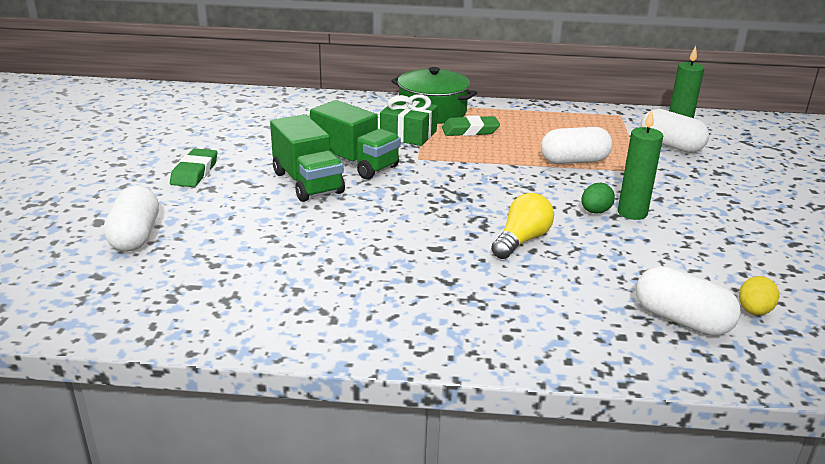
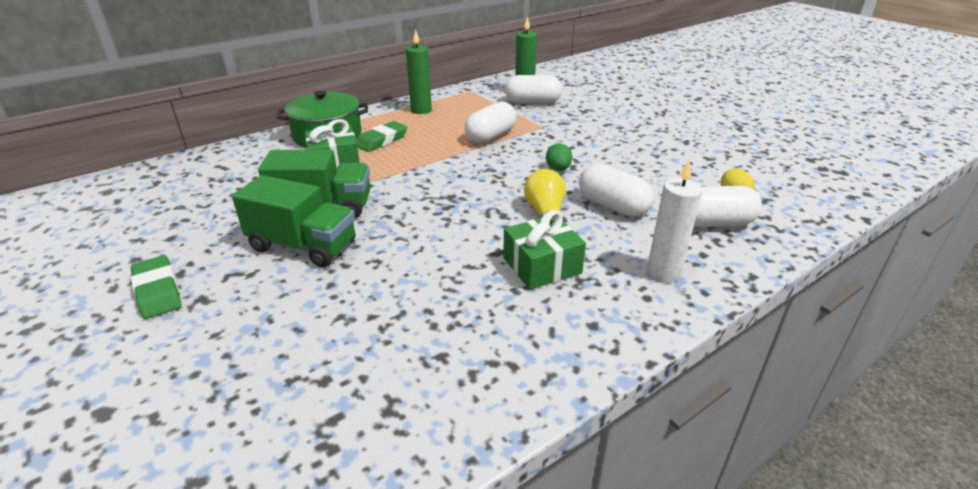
camera: 40 degrees left, 5 degrees up
(135, 236) = (181, 402): white capsule -> white capsule (613, 206)
(456, 273) = (542, 265): none -> green gift
(555, 329) = (663, 272): none -> white candle
(632, 213) = (580, 160): green candle -> green candle (421, 110)

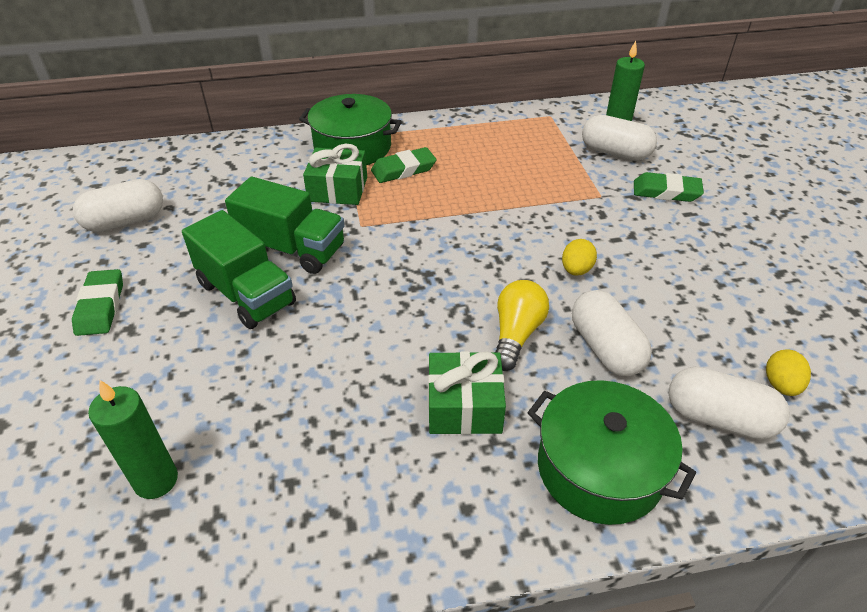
camera: 25 degrees right, 10 degrees up
(421, 110) = (473, 134): green candle -> green candle (156, 480)
(491, 136) = (528, 196): white capsule -> white capsule (125, 221)
(558, 169) = (576, 270): green egg -> yellow egg
(583, 116) = (666, 192): none -> green eraser
(663, 272) = (599, 469): white candle -> green pot

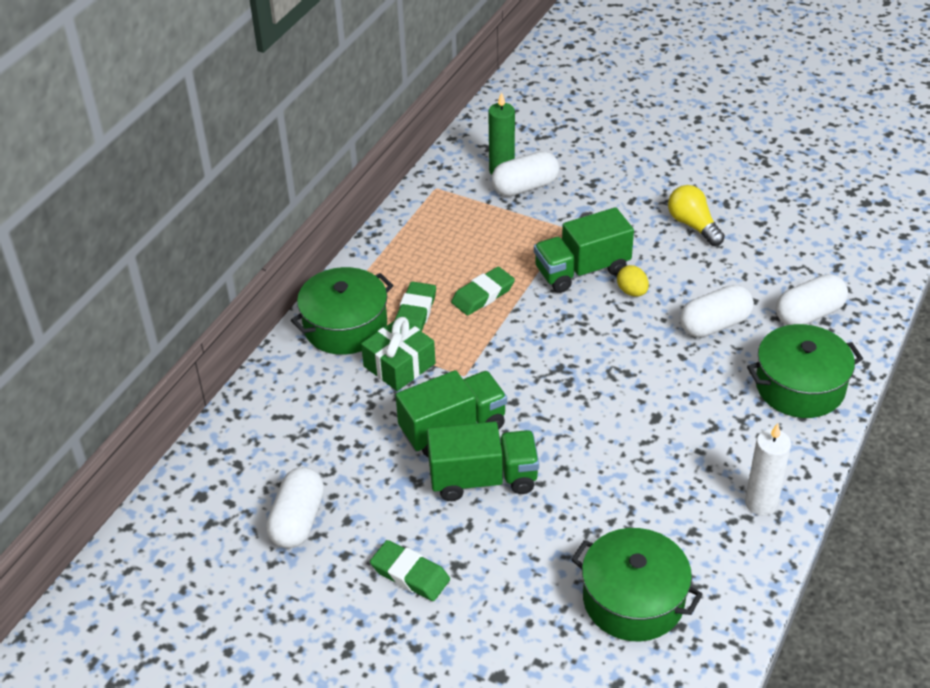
camera: 50 degrees left, 0 degrees up
(156, 480) = (633, 600): green candle -> green pot
(382, 526) = (761, 503): none -> white candle
(464, 406) = (702, 418): green gift -> none
(516, 334) = (664, 358): yellow light bulb -> yellow light bulb (693, 225)
(562, 228) = (582, 270): none -> green truck
(605, 348) = (714, 324): white capsule -> white capsule turned 45 degrees counterclockwise
(666, 192) = (597, 194): green eraser -> green eraser (483, 295)
(781, 385) = (809, 272): yellow egg -> none

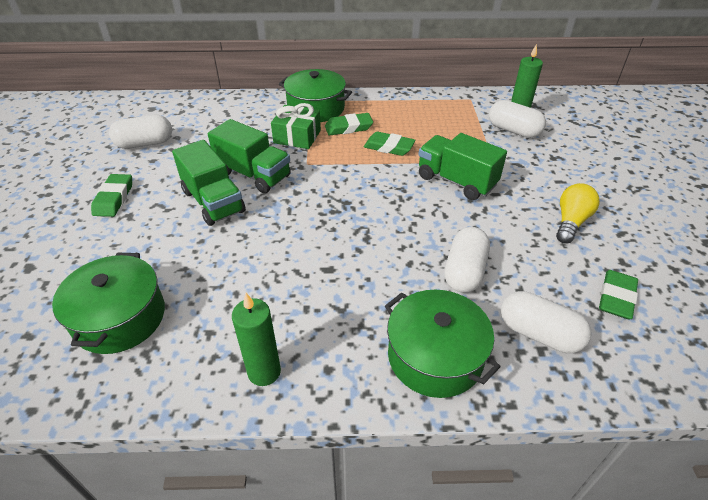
camera: 60 degrees right, 0 degrees up
(632, 292) = (458, 212): yellow egg -> none
(714, 324) = (464, 271): white capsule -> white capsule turned 75 degrees clockwise
(761, 503) = (264, 372): white candle -> green candle
(796, 250) = (616, 297): none -> green eraser

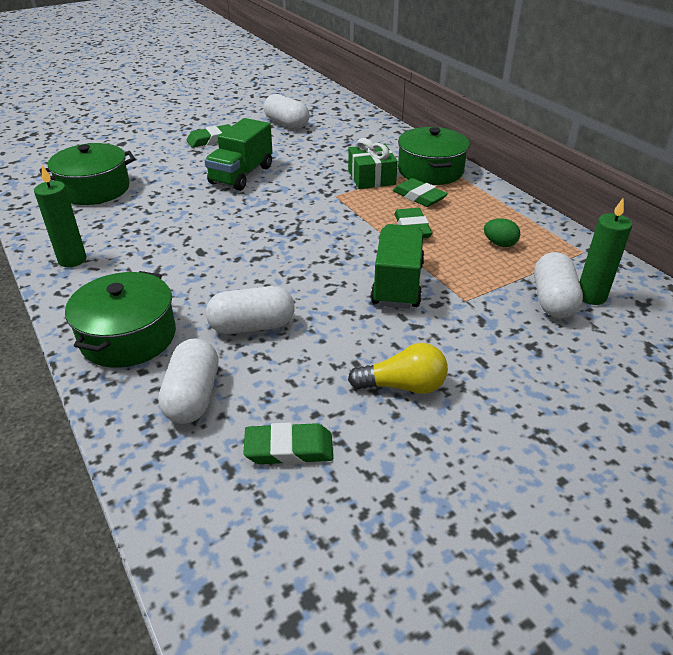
camera: 60 degrees right, 5 degrees down
(253, 174) = (293, 178): green truck -> none
(438, 122) = (499, 244): none -> green egg

